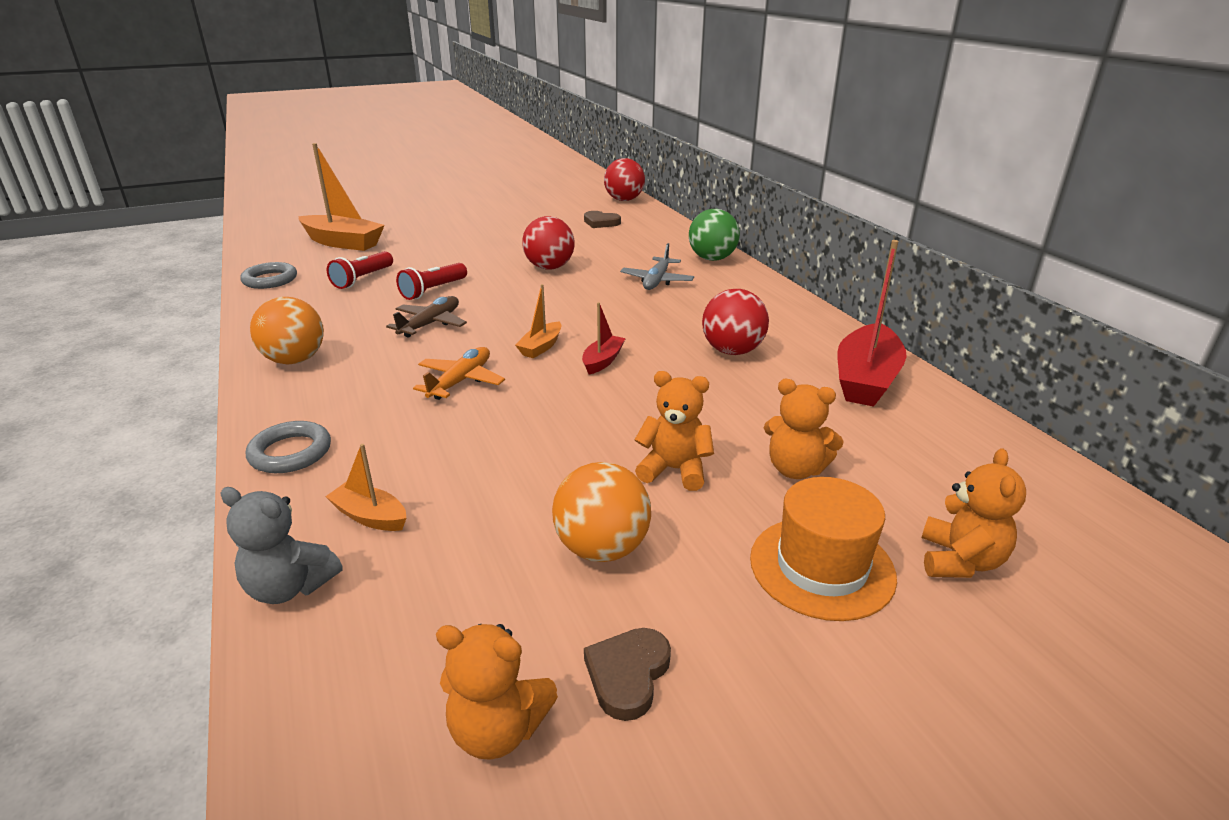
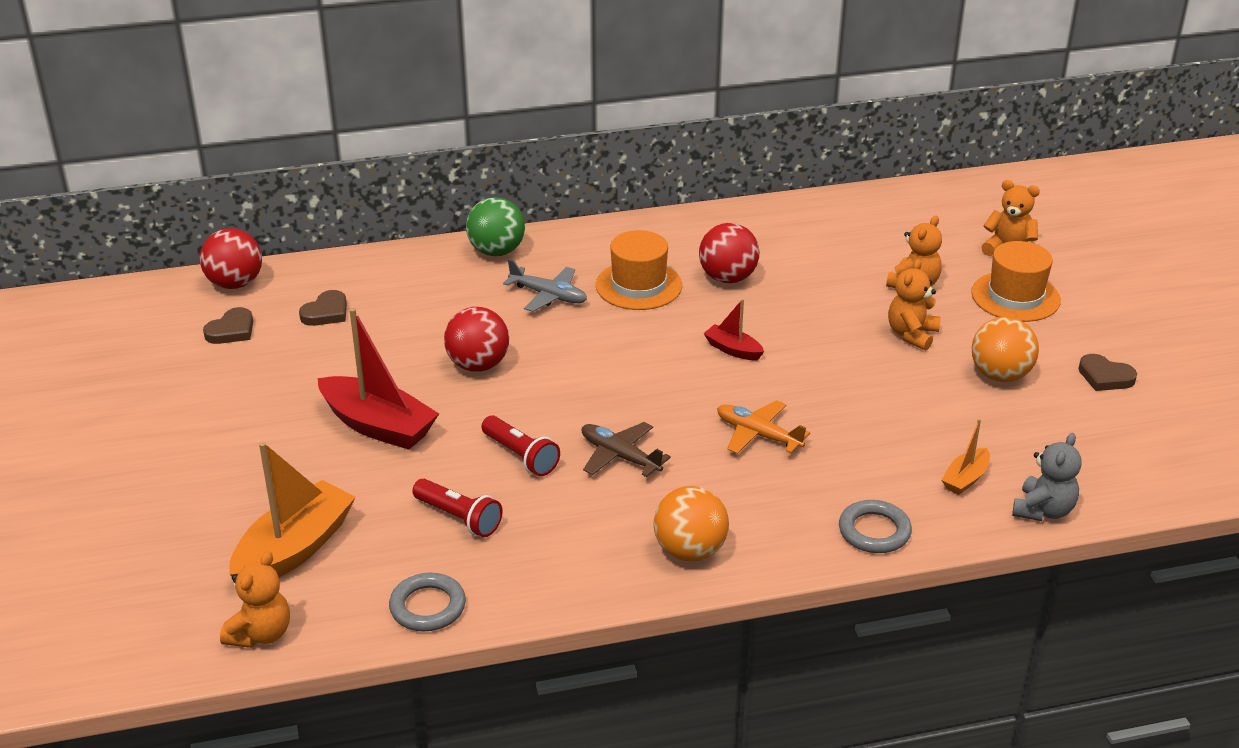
camera: 80 degrees left, 5 degrees up
(498, 729) = (1146, 422): orange teddy bear -> orange teddy bear (261, 634)
(541, 347) = (695, 383): orange boat -> none
(571, 205) = (231, 330): none -> brown heart
(693, 312) = (638, 285): none -> orange hat
(866, 379) = (790, 226): red boat -> red boat (378, 426)

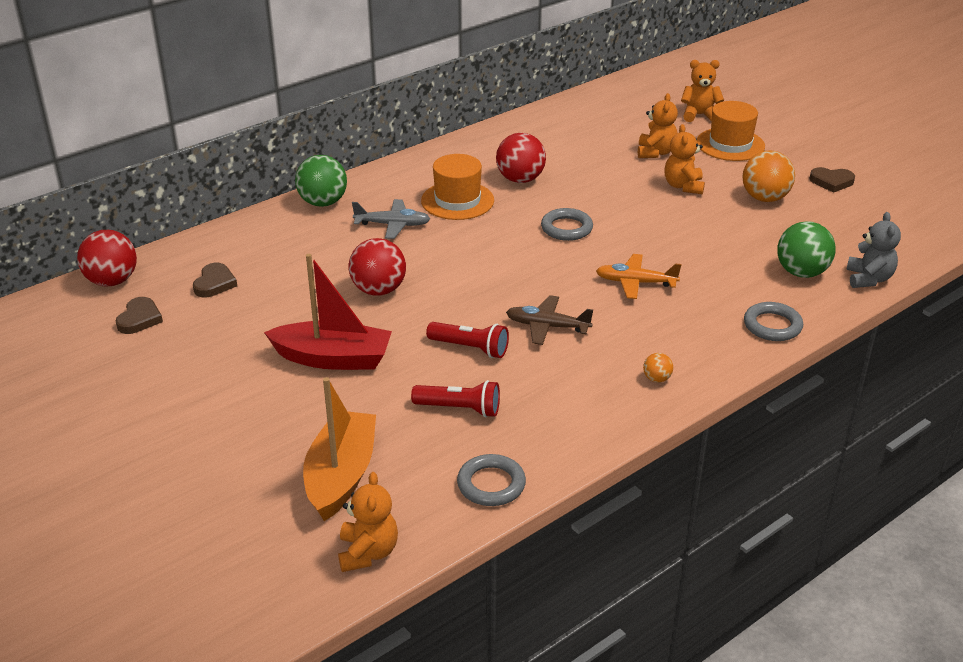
camera: 25 degrees left, 0 degrees up
(690, 551) = (656, 379): orange ball -> orange ball, size x0.47
(733, 350) = (566, 228): red boat -> grey ring
(965, 479) = (801, 272): orange boat -> green ball

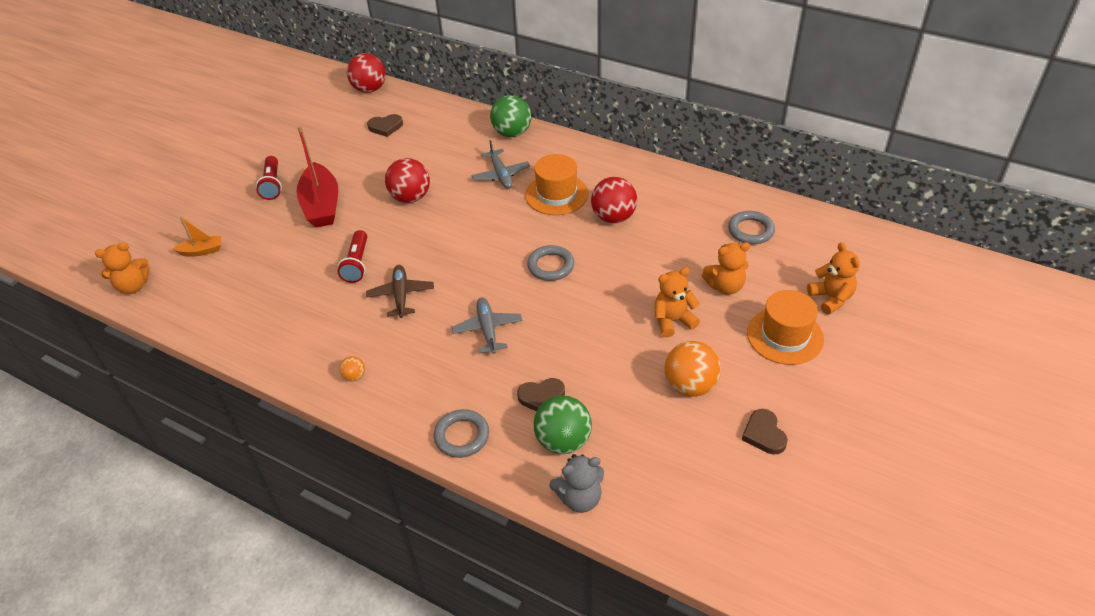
camera: 70 degrees right, 10 degrees up
(139, 319) = (334, 115): brown heart -> brown heart (542, 397)
(341, 475) = (202, 251): orange boat -> orange boat, size x0.50
(460, 409) = (284, 281): red flashlight -> red flashlight (272, 185)
(491, 484) = (207, 321): grey ring -> grey ring (750, 230)
(635, 282) = (487, 329): orange plane -> grey plane

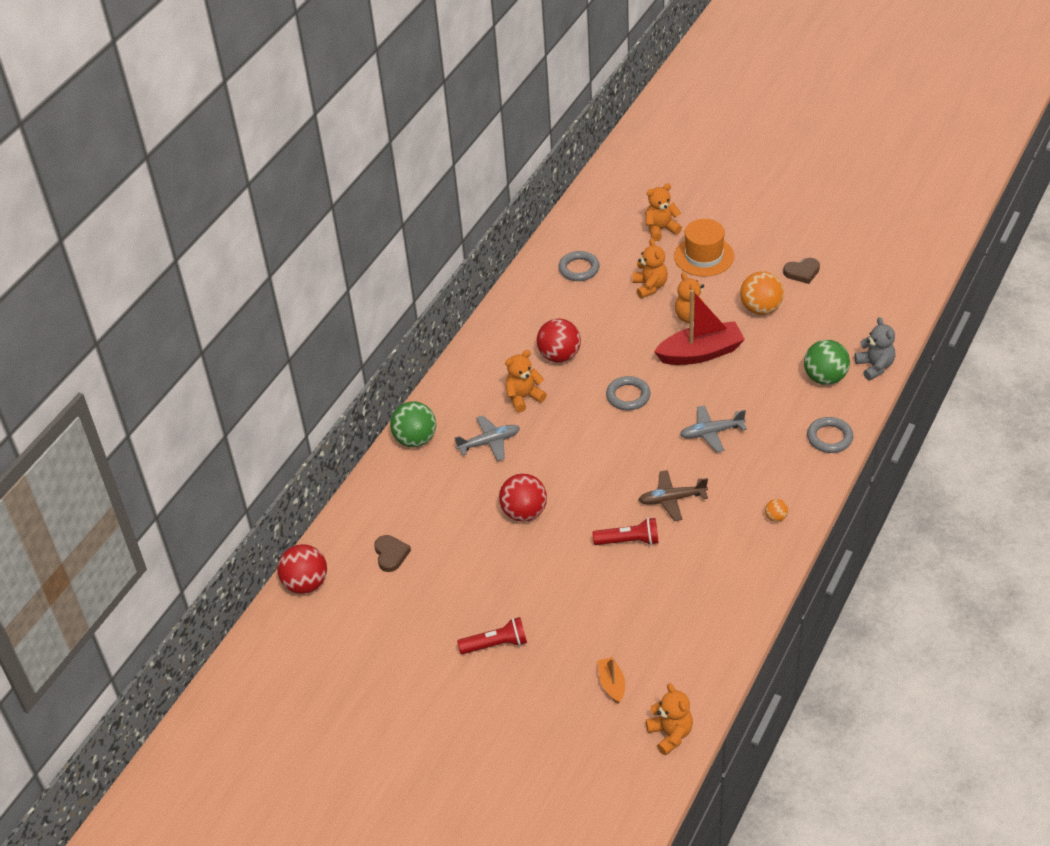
camera: 90 degrees left, 0 degrees up
(321, 205) = (535, 589): red boat -> red boat (700, 353)
(542, 397) = (783, 392): brown heart -> none
(556, 194) = (524, 397): orange hat -> orange teddy bear

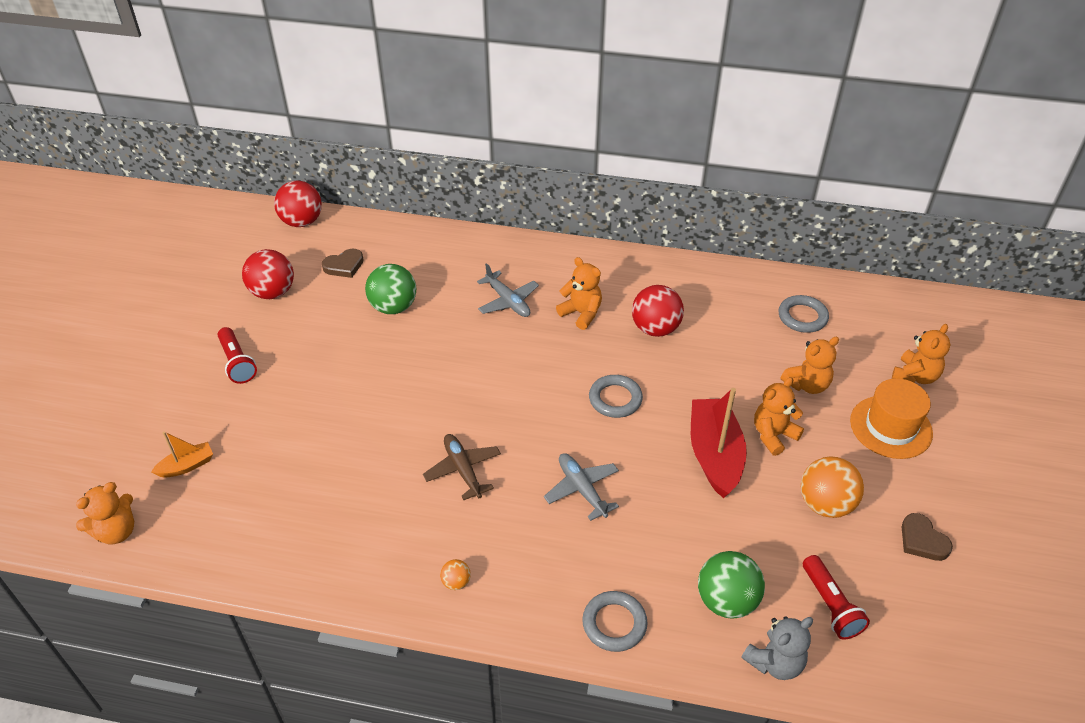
camera: 70 degrees right, 0 degrees up
(415, 439) = (496, 249): green ball -> green ball (393, 307)
(524, 512) = (416, 347): red ball -> red ball (273, 292)
(629, 541) = (392, 442): red flashlight -> red flashlight (830, 605)
(661, 229) = (915, 376): orange teddy bear -> orange teddy bear turned 75 degrees clockwise
(700, 353) = (714, 454): red boat -> red boat turned 150 degrees counterclockwise

